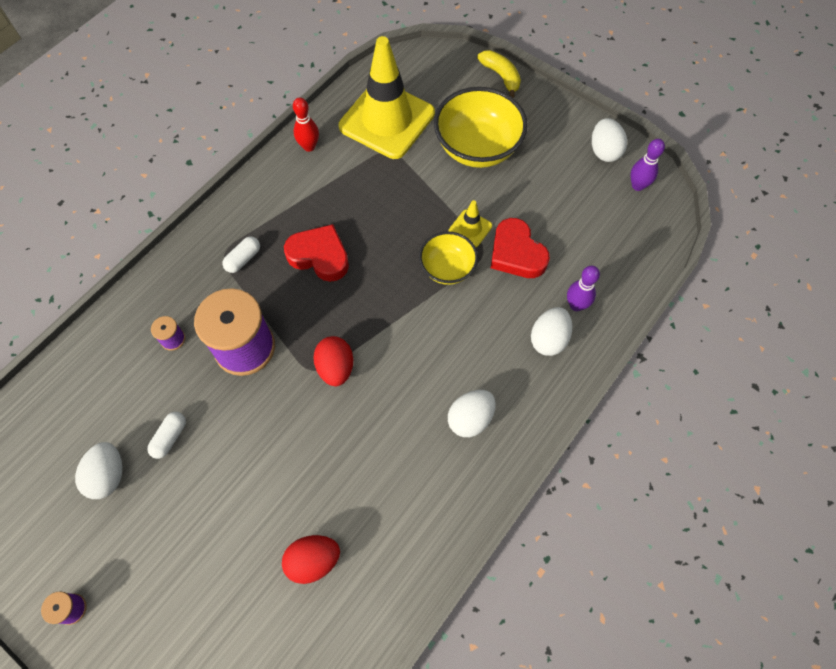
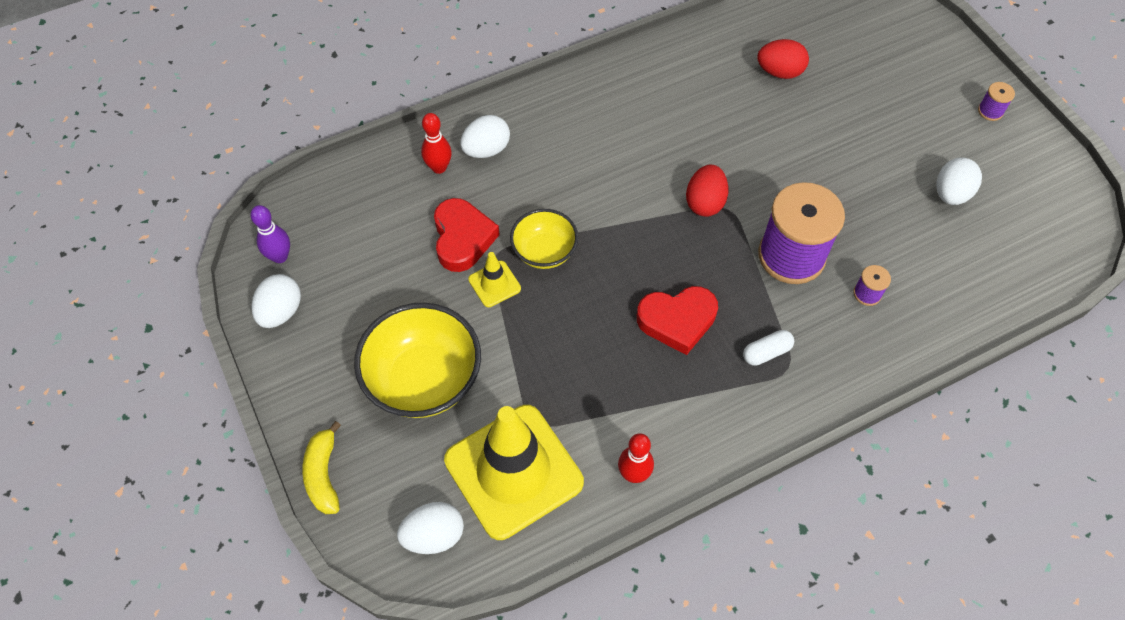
camera: 155 degrees left, 5 degrees down
(170, 437) = (886, 203): white capsule -> none
(319, 256) = (677, 321): red heart -> red heart turned 60 degrees counterclockwise
(470, 419) = (599, 116): white egg -> white egg (434, 535)
(576, 305) = (439, 167): purple bowling pin -> red bowling pin

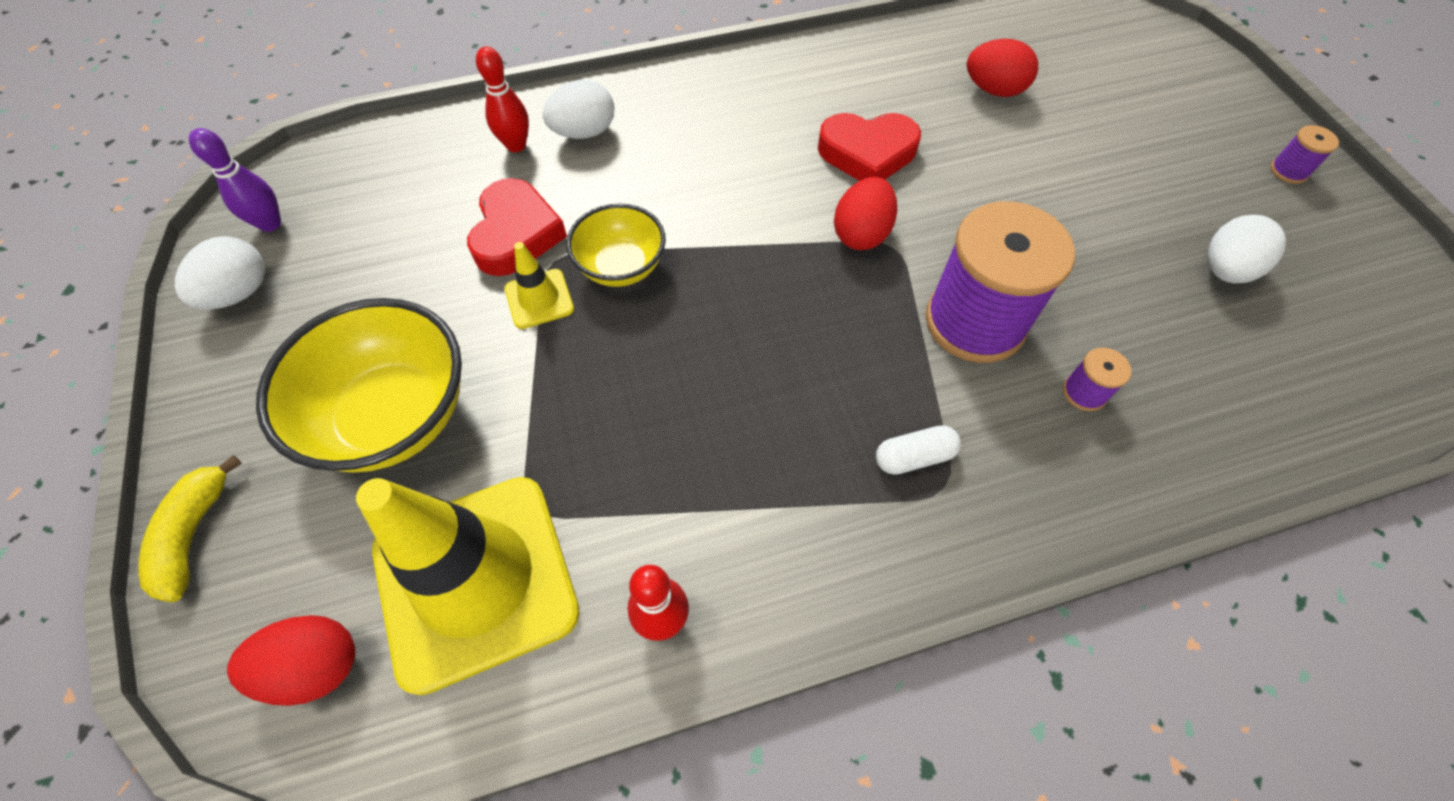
camera: 10 degrees right, 0 degrees up
(434, 535) = (315, 666): white egg -> red egg
(677, 321) = (786, 388): red heart -> red heart (867, 153)

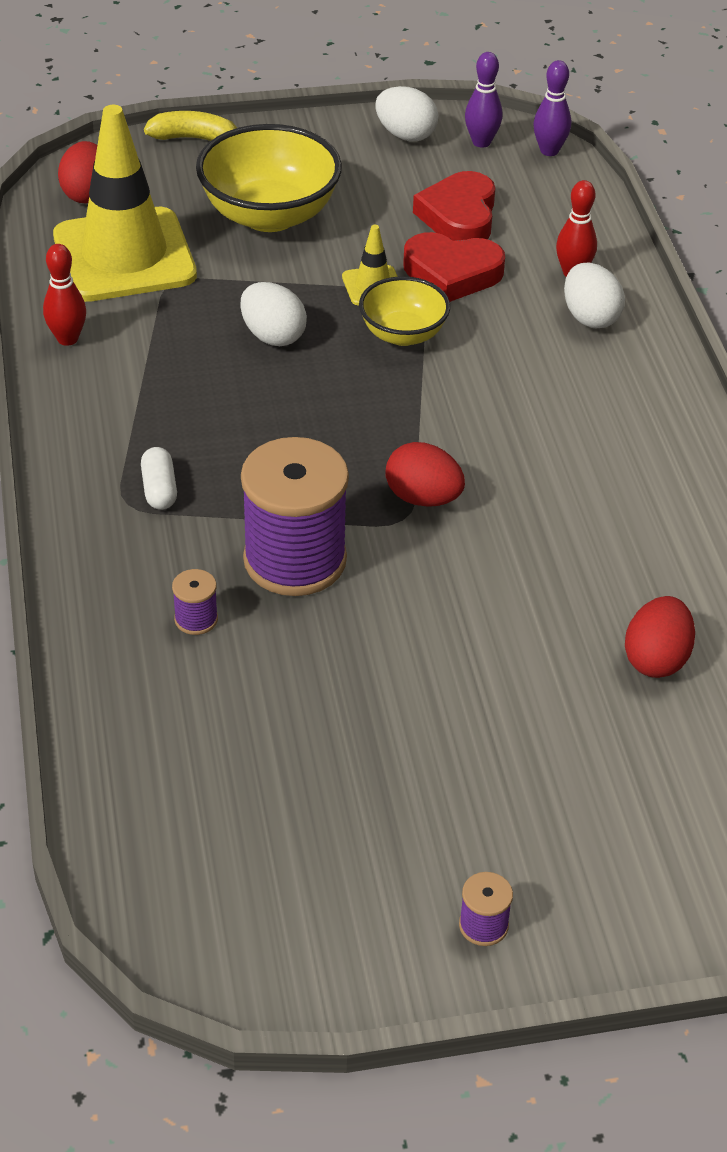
camera: 95 degrees right, 15 degrees down
(299, 168) = (549, 151): none -> purple bowling pin
(867, 153) = (544, 522): red heart -> red heart (459, 216)
(1225, 270) = (327, 790): white egg -> white egg (273, 336)

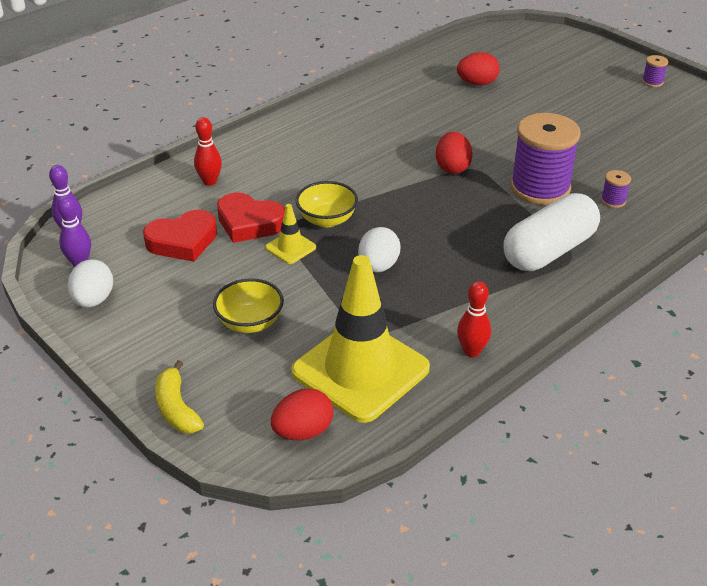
camera: 120 degrees left, 5 degrees down
(159, 489) = (549, 251): white capsule -> white capsule, size x2.38
(269, 215) = (250, 323): yellow bowl -> yellow bowl, size x0.59
(452, 273) = (249, 223): red heart -> red heart turned 135 degrees clockwise
(590, 317) = (248, 164): white egg -> none

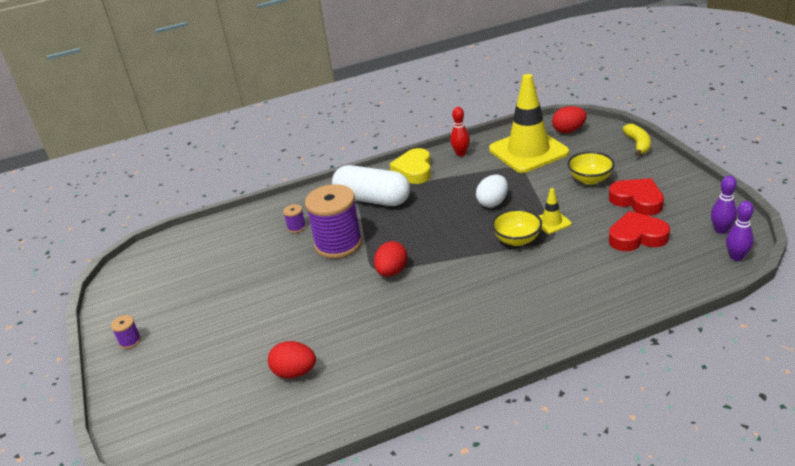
camera: 155 degrees left, 5 degrees down
(93, 300) = (702, 203): white egg -> none
(210, 181) = (612, 288): red bowling pin -> none
(249, 223) = (580, 245): red heart -> red heart (637, 200)
(526, 307) = (414, 170): none -> yellow heart
(549, 251) = (372, 199): white capsule -> white capsule turned 45 degrees clockwise

